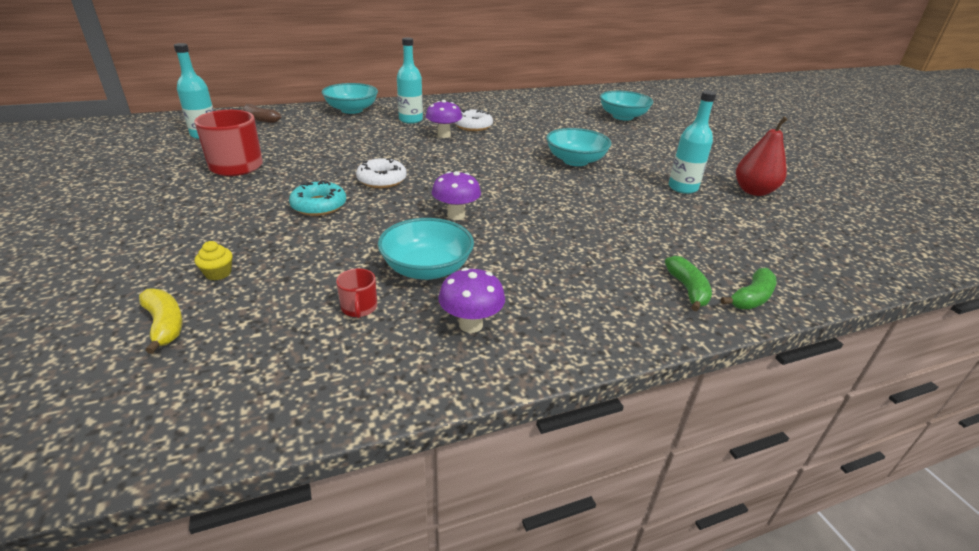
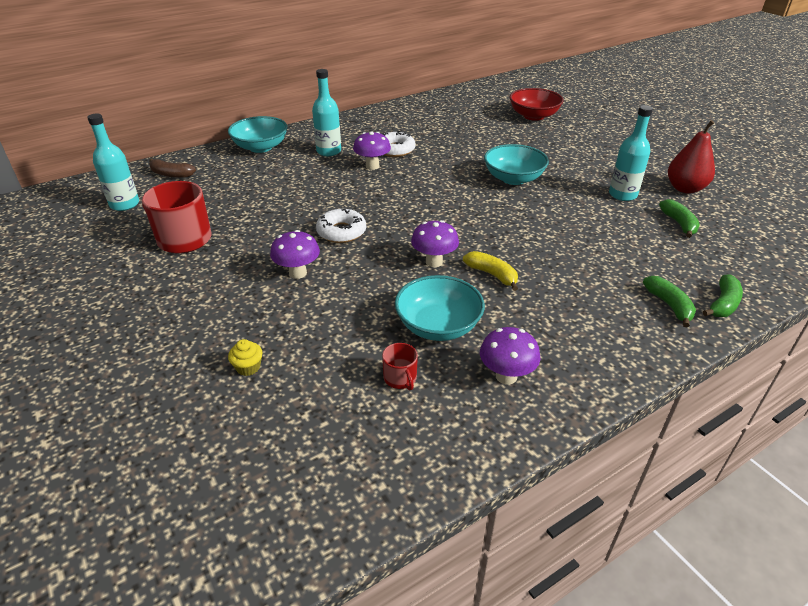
camera: 10 degrees left, 5 degrees up
(165, 325) = (234, 431): yellow banana -> yellow banana (492, 275)
(319, 205) = (298, 273): turquoise donut -> purple mushroom
(622, 117) = (533, 116): turquoise bowl -> red bowl
(733, 220) = (679, 224): none -> green banana

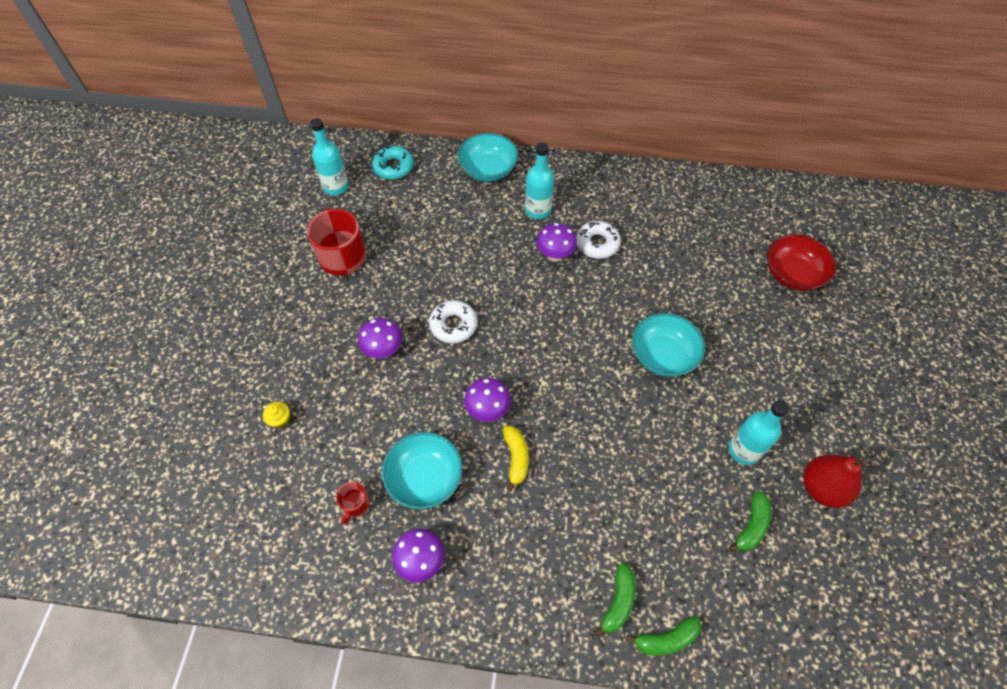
camera: 40 degrees right, 20 degrees up
(171, 174) = (393, 167): brown banana -> turquoise donut

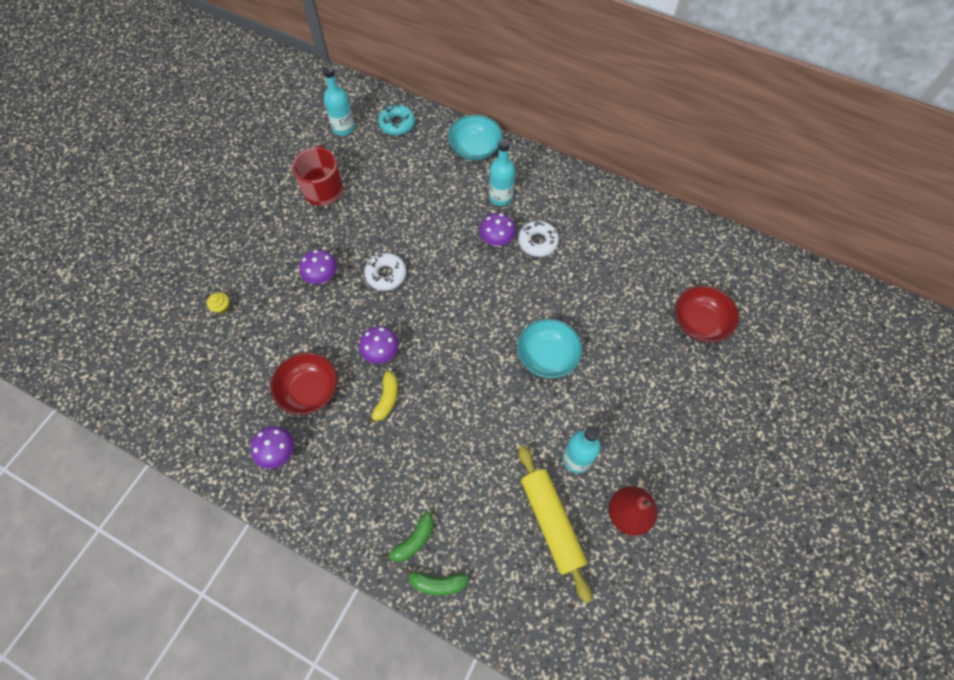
camera: 20 degrees right, 5 degrees up
(355, 505) = (249, 393): red mug -> none
(425, 478) = (309, 390): turquoise bowl -> red bowl
(751, 526) = (551, 522): green banana -> yellow rolling pin

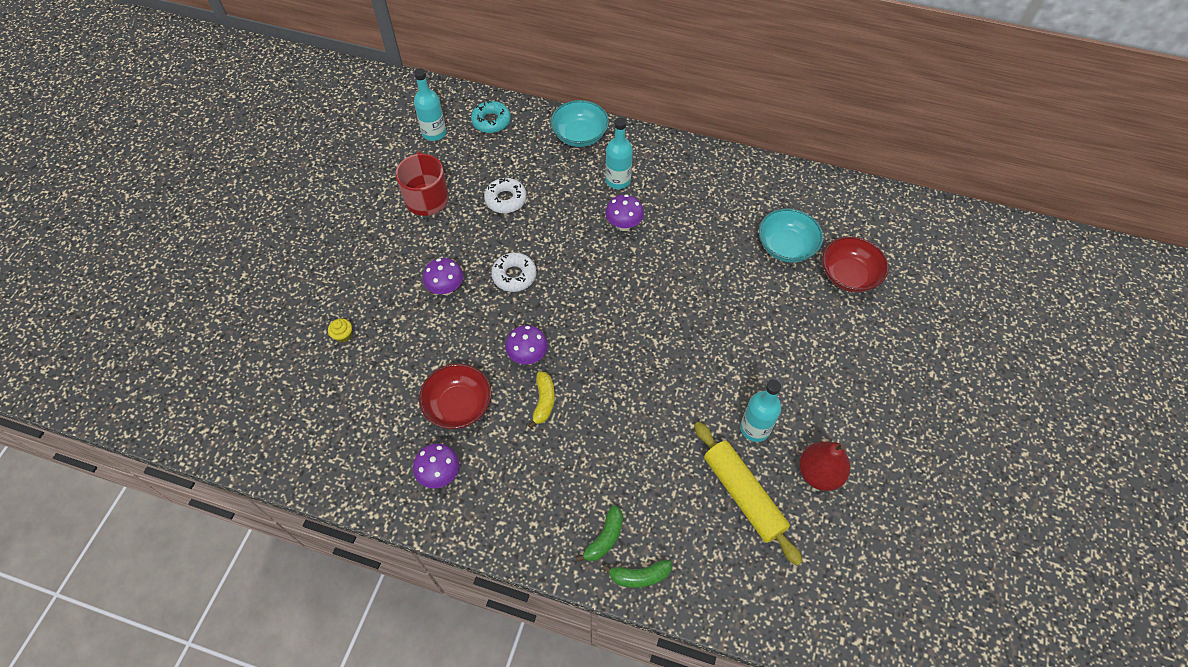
camera: 10 degrees left, 5 degrees down
(537, 242) = (666, 220): white donut -> white donut (506, 199)
(547, 356) = (702, 332): turquoise bowl -> turquoise bowl (786, 247)

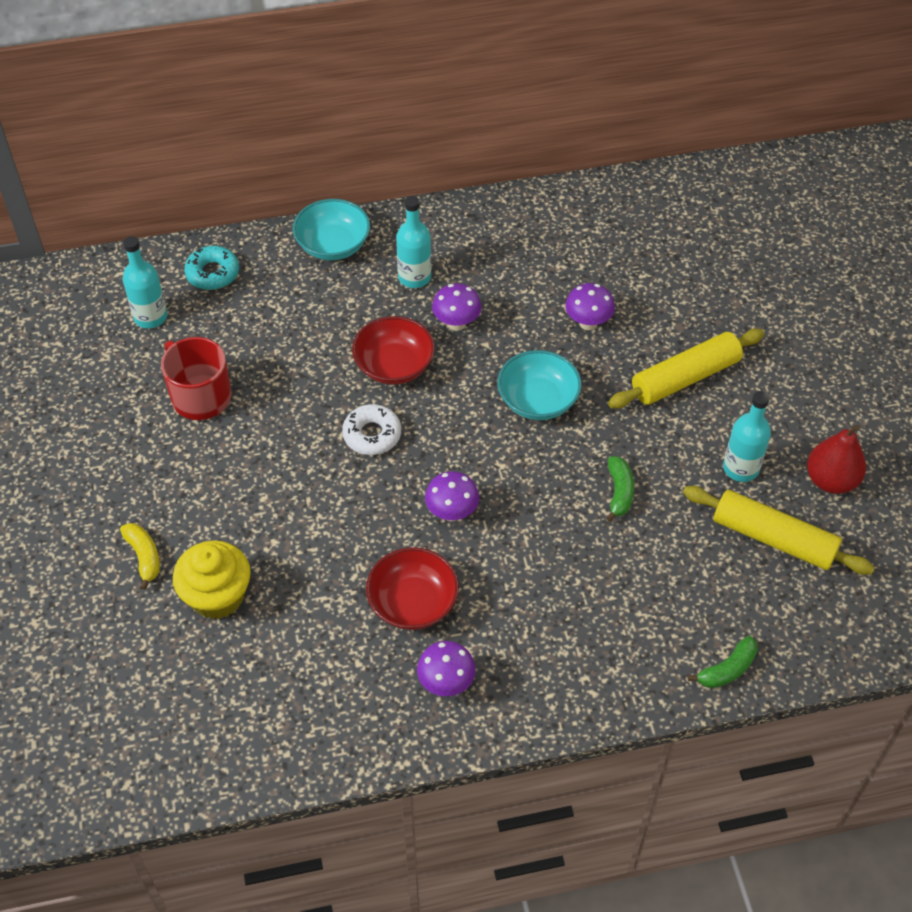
camera: 30 degrees left, 5 degrees down
(343, 335) = (217, 596): yellow cupcake -> yellow cupcake, size x2.36
(446, 289) = (302, 486): purple mushroom -> purple mushroom (588, 323)
(506, 199) = (298, 355): white donut -> none
(543, 402) = (504, 551): yellow banana -> yellow banana (144, 557)
(604, 538) = (667, 652): green banana -> green banana (619, 492)
(759, 340) = (685, 378): none -> yellow rolling pin
(786, 247) = (646, 269): turquoise bowl -> turquoise bowl (538, 400)
(848, 275) = (729, 270): red bowl -> red bowl (394, 366)

